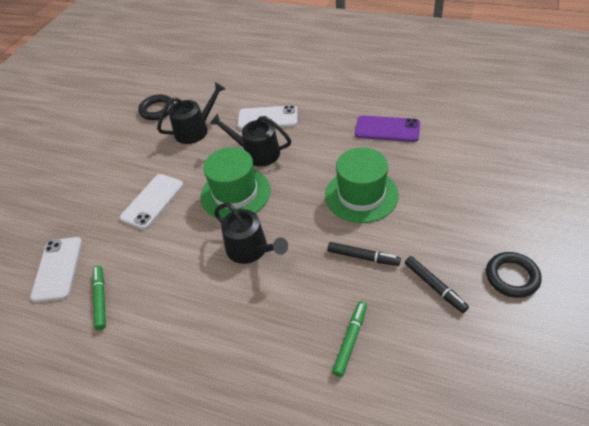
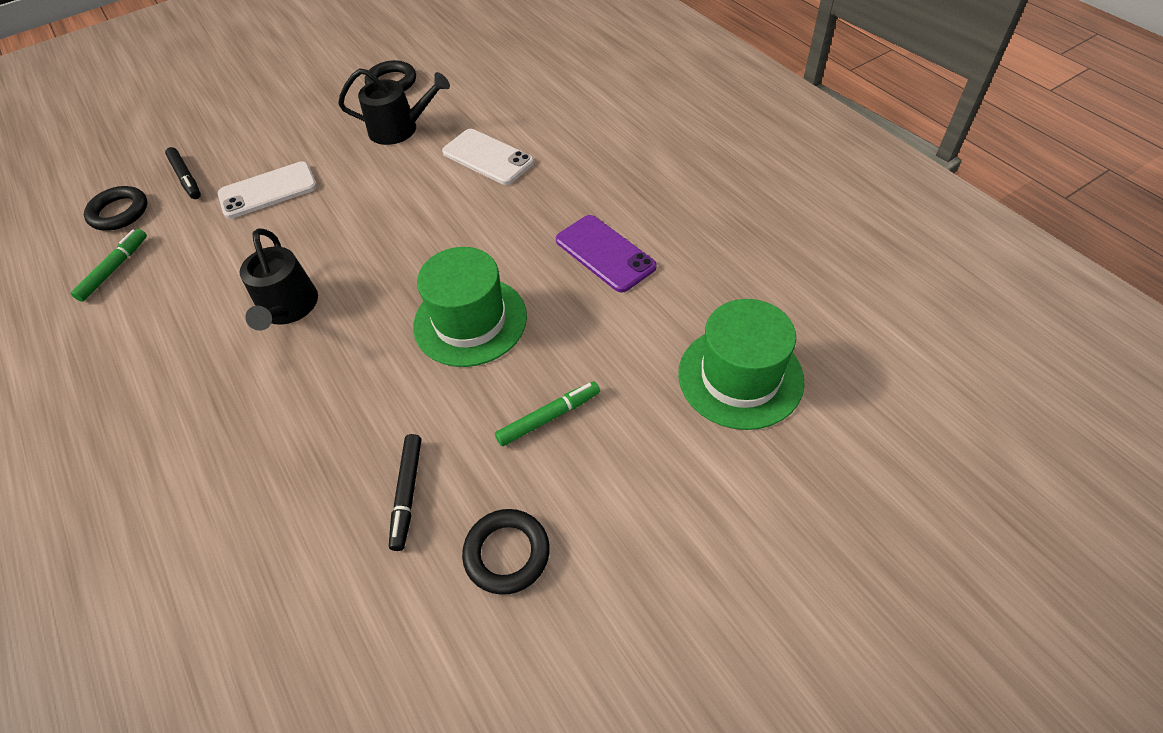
camera: 35 degrees right, 5 degrees up
(58, 269) = (119, 212): white phone -> black ring
(235, 193) = (349, 231): green hat -> green hat (740, 377)
(257, 153) = (426, 195): black watering can -> none
(350, 340) = (253, 485): green marker -> green marker (549, 417)
(363, 257) = (379, 399): black marker -> black marker (186, 178)

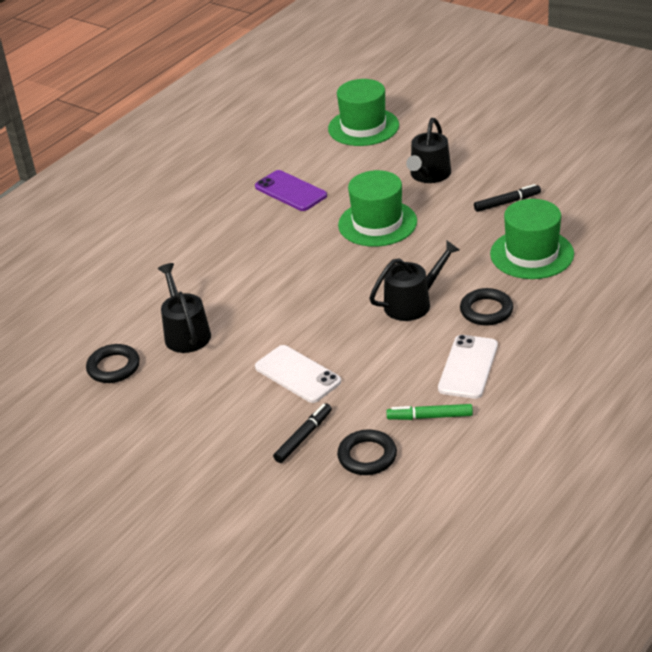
camera: 110 degrees left, 15 degrees down
(268, 472) = (532, 254): none -> green hat
(488, 157) = (208, 271): white phone -> white phone (468, 367)
(507, 553) = (514, 164): black ring -> black ring (486, 310)
(549, 417) = (429, 175): green marker -> black watering can
(605, 253) = (290, 191): purple phone -> purple phone turned 75 degrees counterclockwise

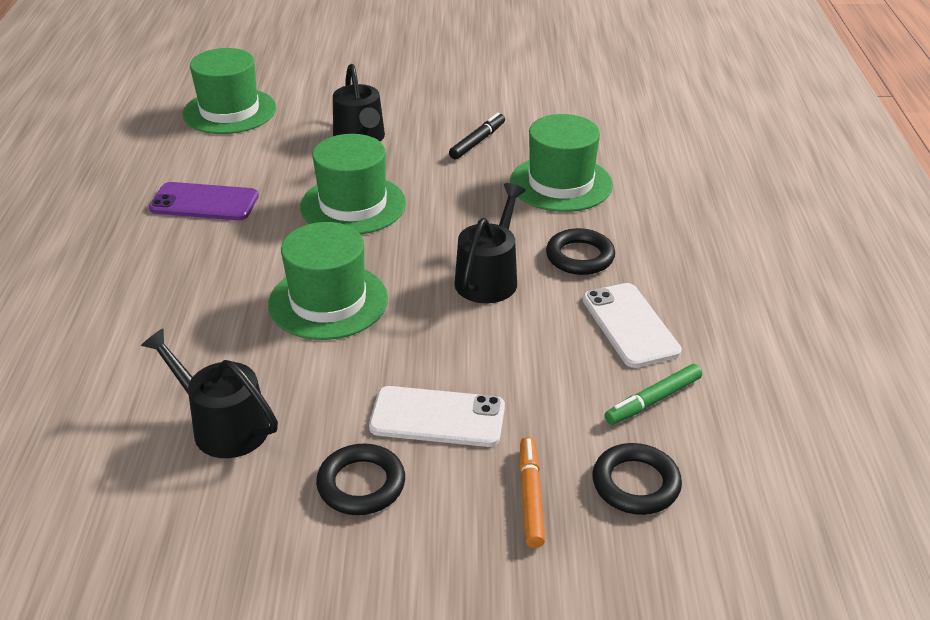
camera: 40 degrees left, 0 degrees up
(113, 367) = (151, 521): black ring -> black ring (361, 484)
(303, 282) = (328, 301): none -> green hat
(303, 437) = (531, 496): black marker -> orange marker

